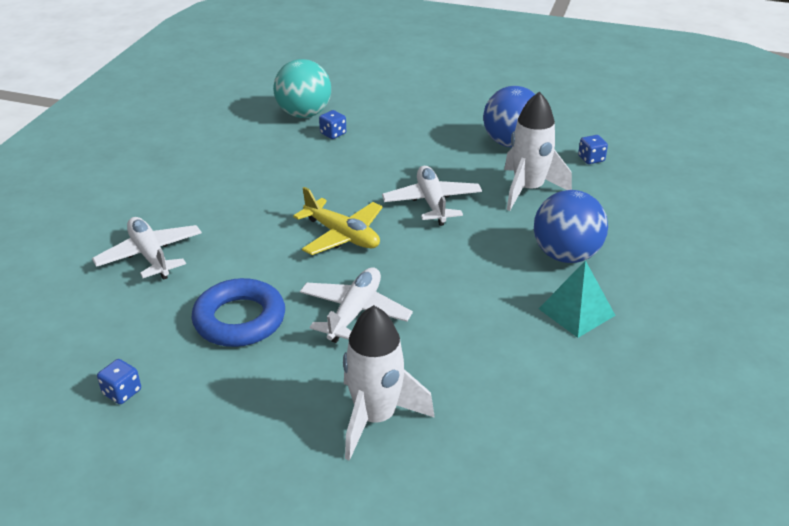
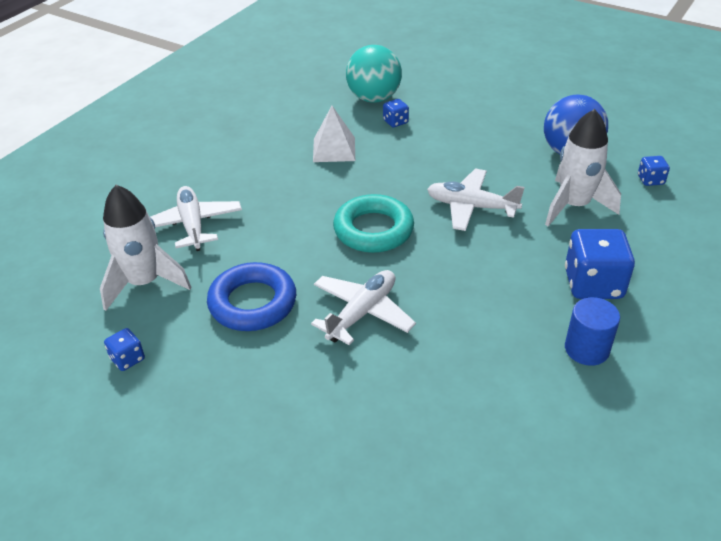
camera: 15 degrees right, 5 degrees up
(278, 166) = (334, 149): none -> white pyramid
(342, 235) = (373, 230): yellow plane -> turquoise ring
(376, 418) = (350, 429): white rocket -> white rocket (145, 283)
(432, 202) = (471, 207): white plane -> white plane turned 75 degrees counterclockwise
(566, 255) = (593, 284): blue ball -> blue dice
(576, 312) = (586, 349): turquoise pyramid -> blue cylinder

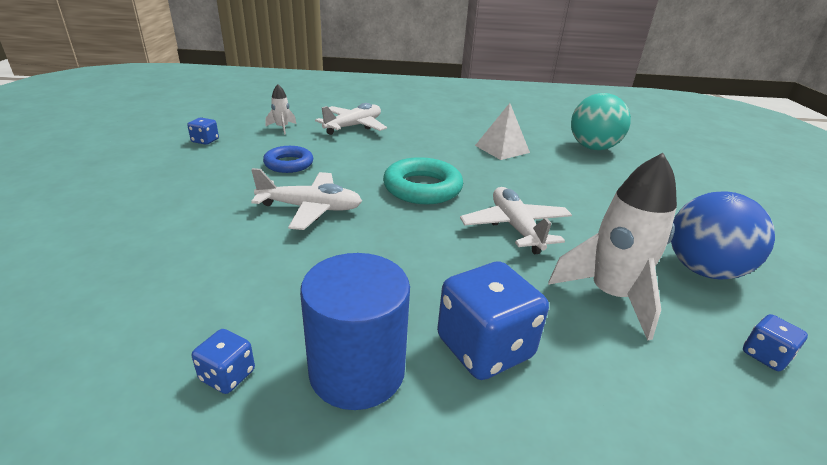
camera: 55 degrees right, 10 degrees down
(145, 283) = (282, 128): white rocket -> white rocket, size x0.48
(253, 303) = (289, 164): blue ring -> blue ring, size x0.65
(395, 122) = (578, 163): blue dice -> blue dice (227, 375)
(586, 349) = (357, 371): blue cylinder -> blue cylinder, size x1.51

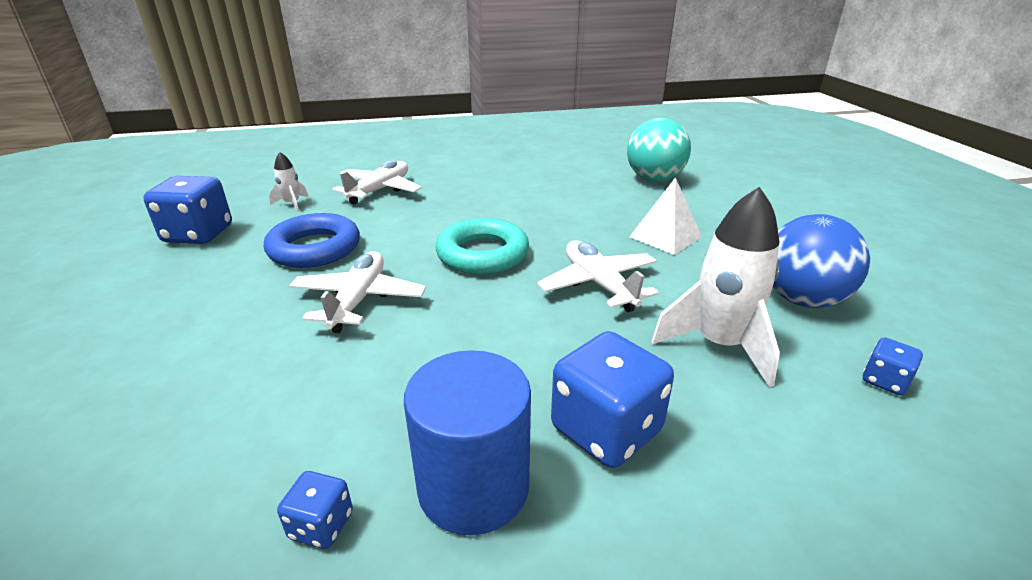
camera: 10 degrees left, 0 degrees up
(205, 141) = (198, 234): blue dice -> blue dice, size x2.04
(289, 164) = (314, 248): blue ring -> blue ring, size x1.54
(310, 208) = (358, 300): white plane -> white plane turned 75 degrees counterclockwise
(502, 149) = (557, 194): white pyramid -> white pyramid (665, 236)

